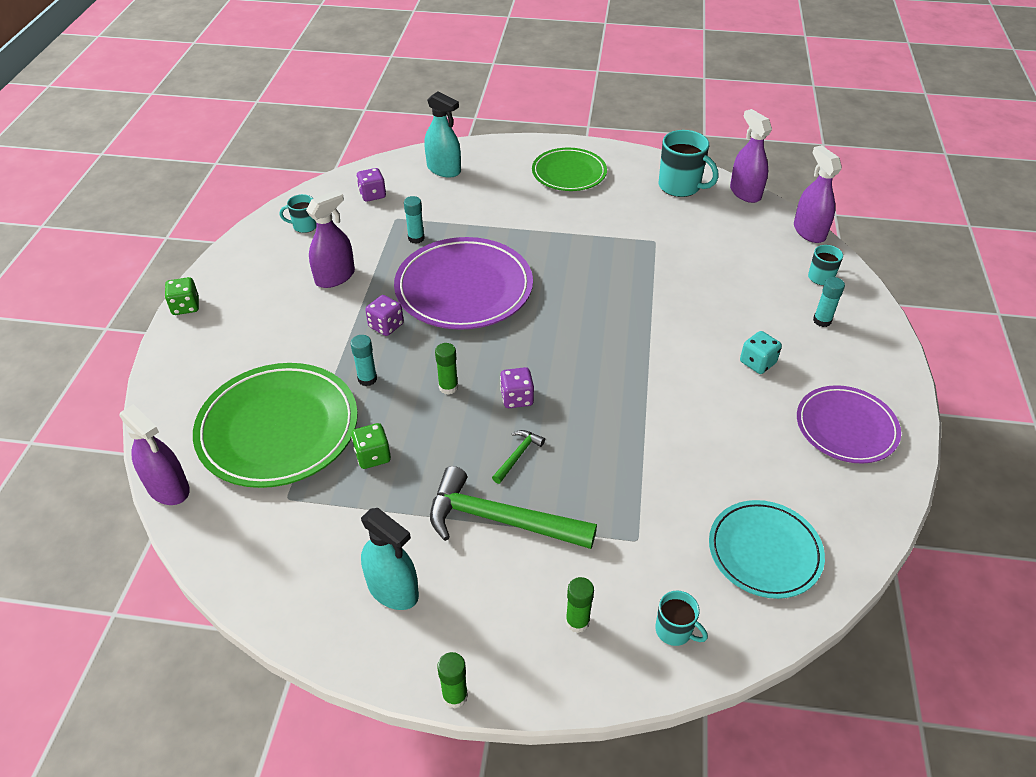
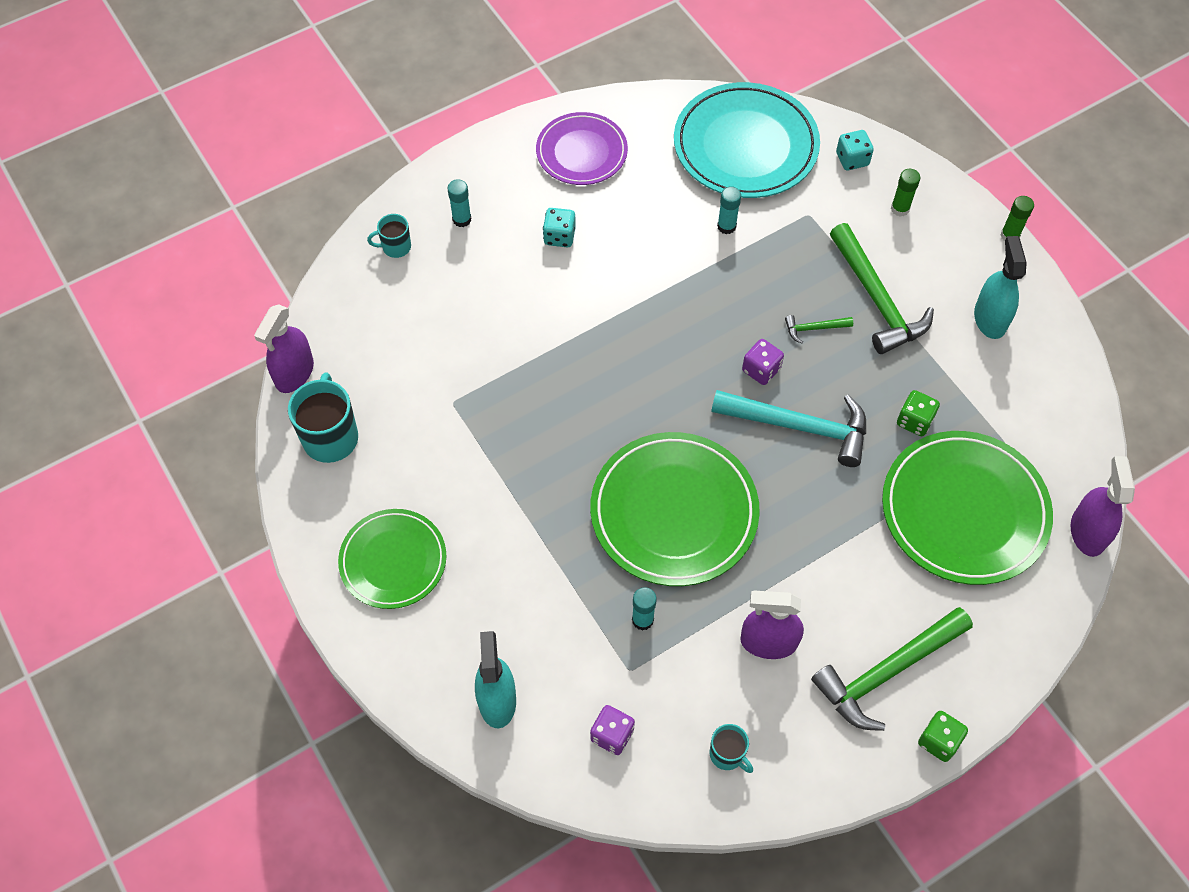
camera: 130 degrees left, 15 degrees up
(248, 313) = (887, 672): none -> green hammer
(367, 379) = (852, 493): turquoise glue stick -> turquoise glue stick (726, 226)
(386, 326) = (783, 535): purple dice -> none
(448, 387) = (799, 426): green glue stick -> turquoise hammer
(464, 288) = (674, 512): purple plate -> green plate
(674, 630) = (852, 159): turquoise mug -> turquoise dice
(764, 551) = (745, 146): turquoise plate -> turquoise plate, size x1.59
(809, 231) = (325, 287): purple spray bottle -> none

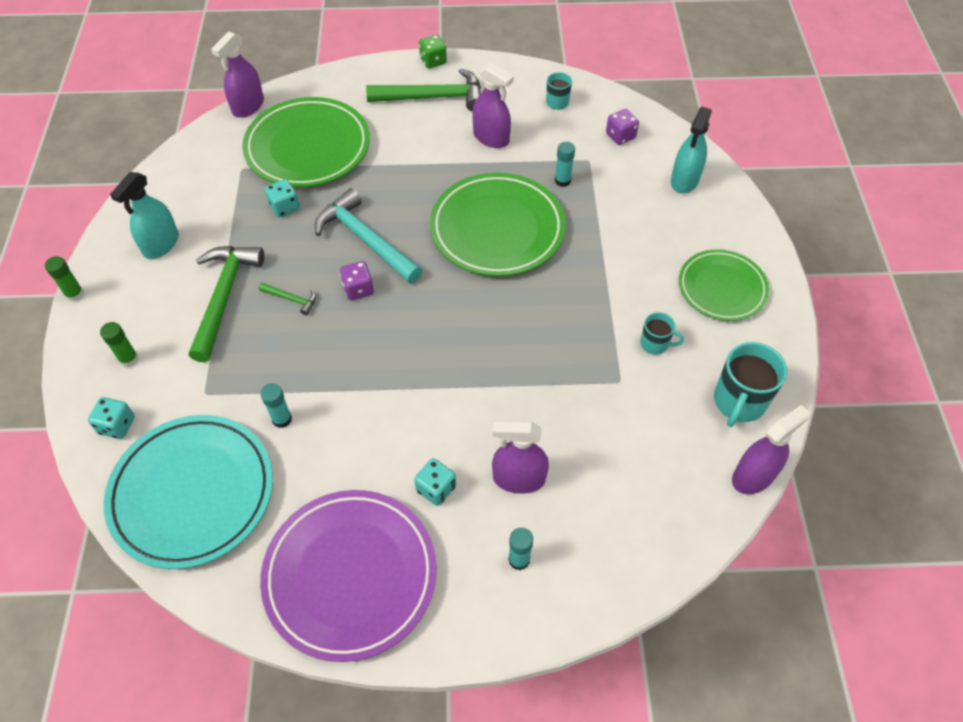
camera: 150 degrees left, 5 degrees down
(395, 247) = (602, 563): turquoise mug -> turquoise mug (655, 344)
(496, 275) = (519, 479): none -> purple spray bottle
(581, 152) = (350, 575): purple plate -> purple plate, size x1.59
(914, 421) = (284, 207): green dice -> turquoise dice

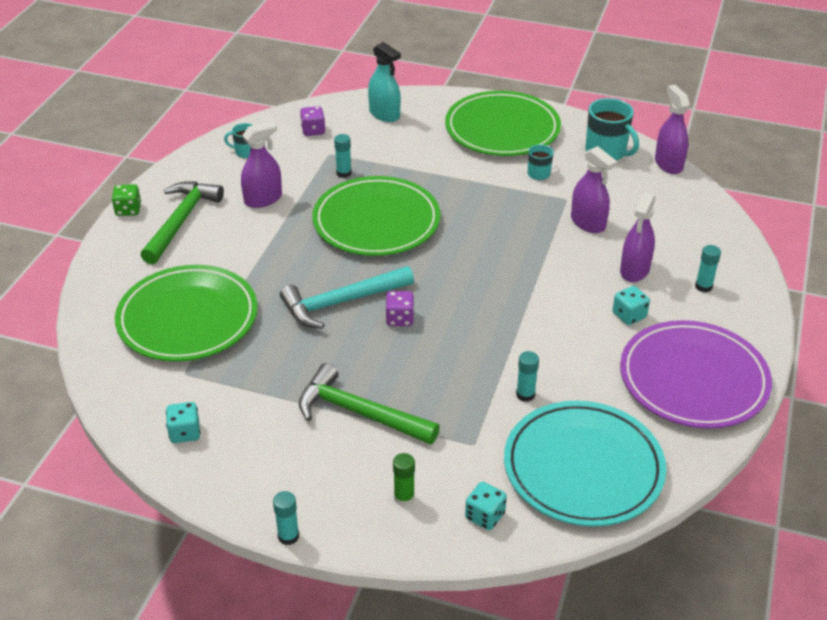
camera: 70 degrees left, 15 degrees down
(74, 294) = (288, 536): green glue stick -> turquoise glue stick
(161, 244) = (256, 453): turquoise spray bottle -> none
(248, 106) = (88, 353): purple spray bottle -> purple spray bottle (588, 223)
(284, 207) = (263, 349): turquoise dice -> turquoise dice (185, 433)
(292, 299) = (388, 365): green hammer -> none
(722, 288) = (502, 129): green plate -> green plate, size x1.59

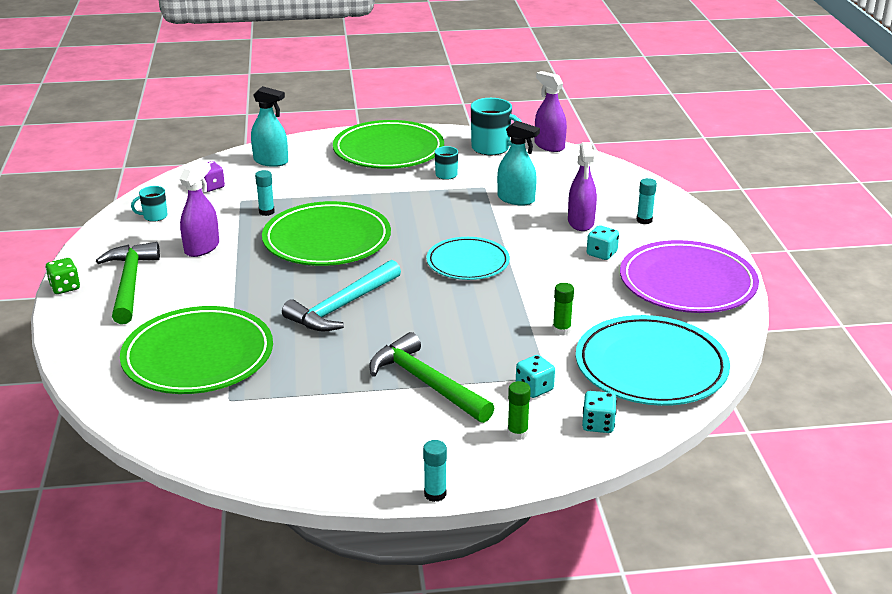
camera: 25 degrees left, 10 degrees down
(185, 433) = (268, 445): turquoise dice -> turquoise dice (534, 388)
(359, 413) = (426, 383): green hammer -> green hammer turned 45 degrees clockwise
(399, 319) = (406, 305): purple dice -> none
(489, 287) = (468, 262): none -> turquoise plate
(525, 395) = (561, 330): turquoise glue stick -> green glue stick
(588, 223) = (516, 199): purple spray bottle -> turquoise spray bottle

